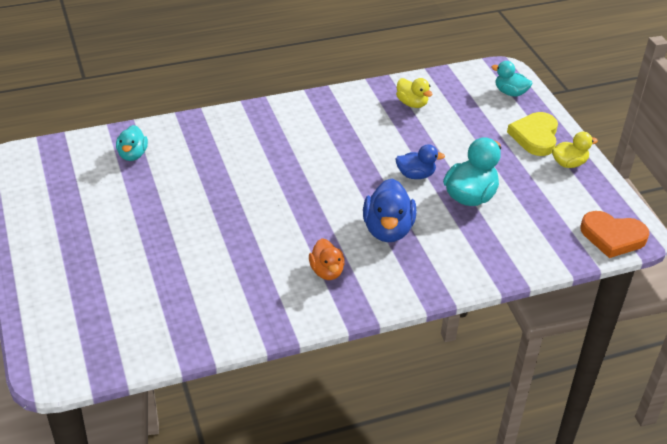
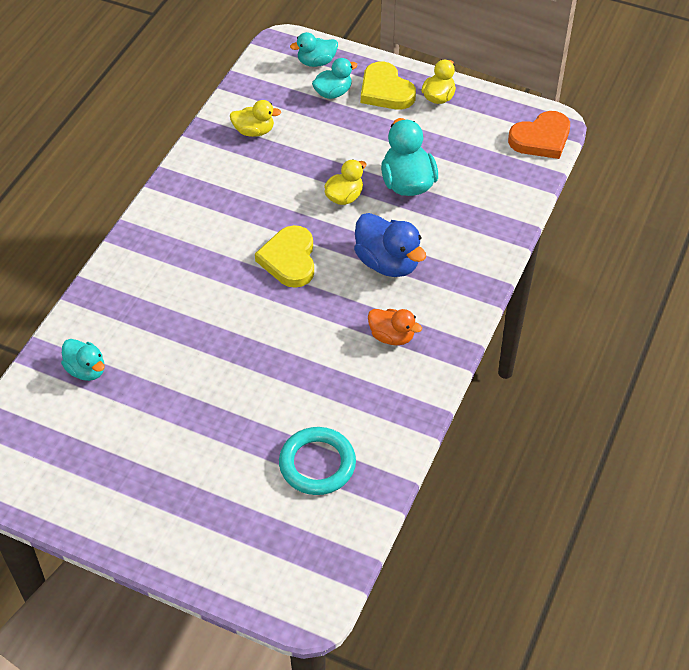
camera: 45 degrees left, 10 degrees up
(174, 302) = (317, 464): none -> turquoise ring
(328, 183) = (289, 260): none -> yellow heart
(415, 175) = (344, 197): blue duck -> yellow duck
(496, 115) = (333, 93): none -> turquoise duck

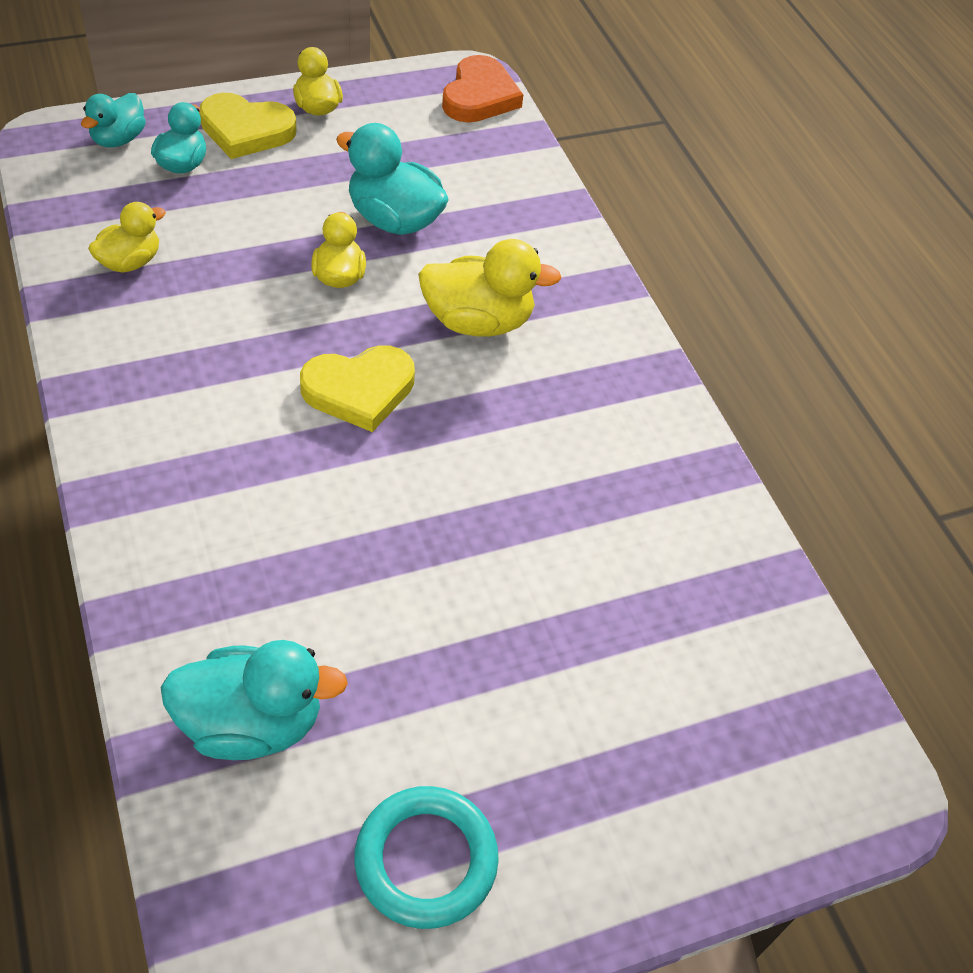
camera: 50 degrees left, 0 degrees up
(86, 370) = (251, 723): turquoise duck -> turquoise duck, size x1.61
(289, 260) = (359, 390): yellow heart -> yellow heart turned 60 degrees counterclockwise
(317, 464) = (681, 611): turquoise ring -> turquoise ring (426, 860)
(387, 263) = (478, 321): blue duck -> yellow duck
(392, 336) = (581, 402): orange duck -> none

